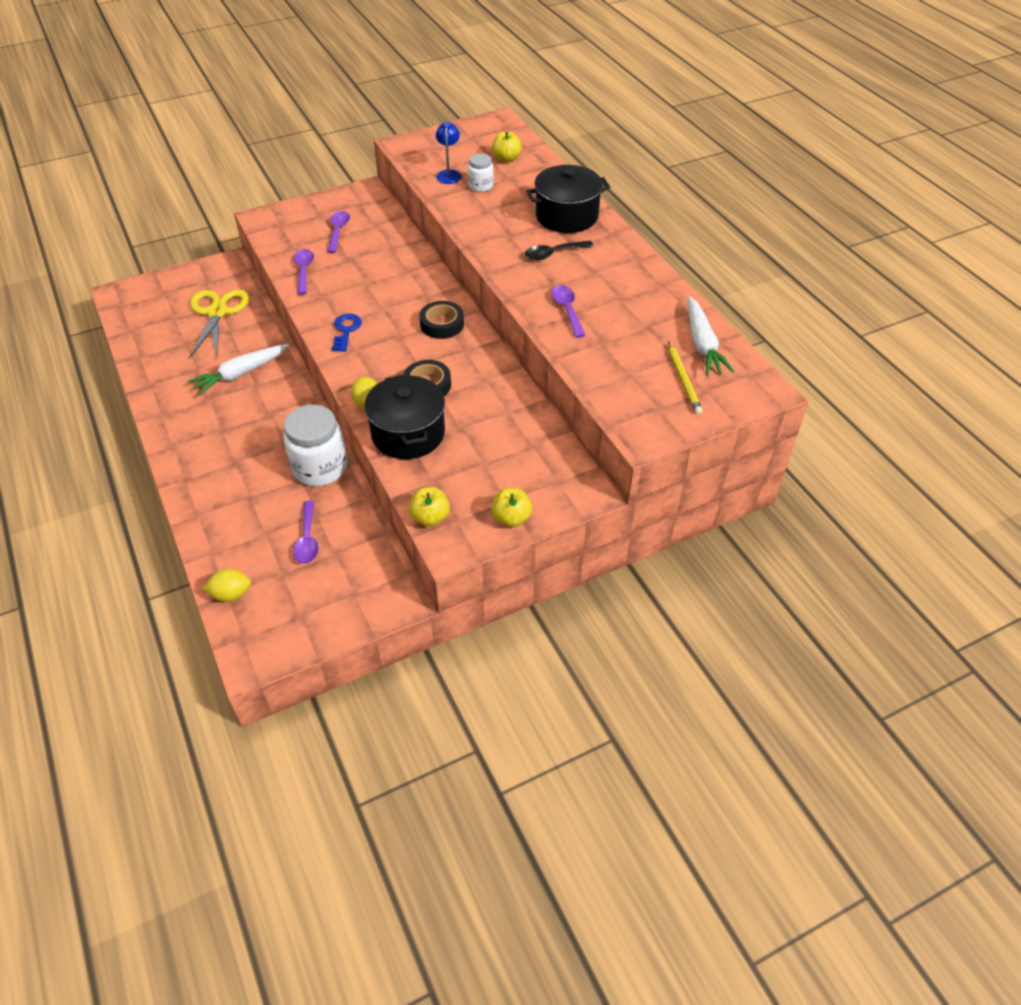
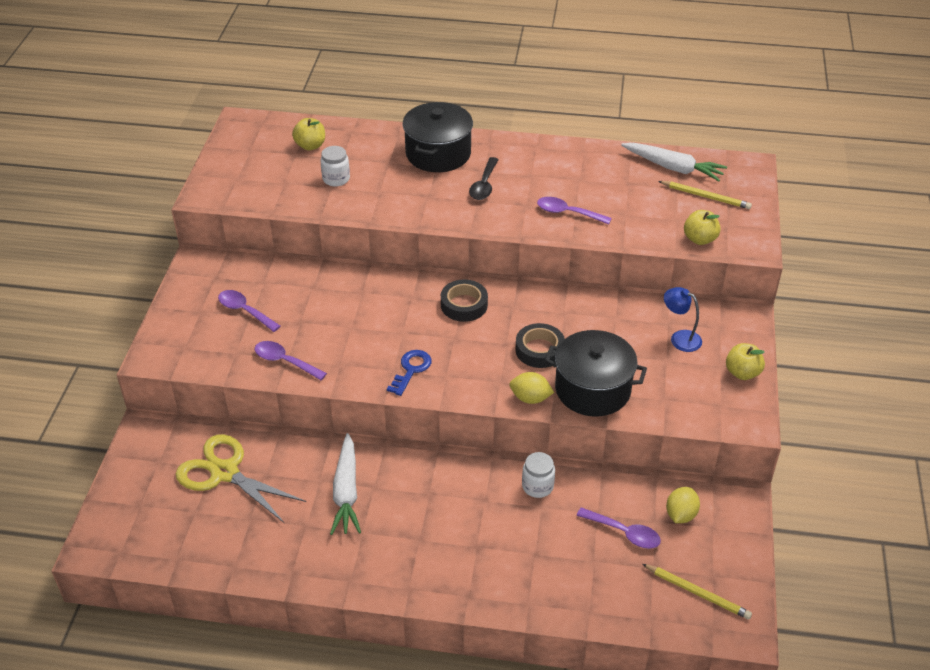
camera: 55 degrees left, 5 degrees down
(231, 594) = (653, 616): yellow lemon -> yellow lemon (680, 515)
(273, 613) = (697, 593): none -> yellow pencil
(320, 468) = (537, 486): white jar -> white jar, size x0.53
(346, 330) = (411, 370): blue key -> blue key turned 75 degrees clockwise
(430, 517) = (706, 420): yellow apple -> yellow apple (699, 239)
(449, 174) = (294, 188): blue lamp -> blue lamp (680, 338)

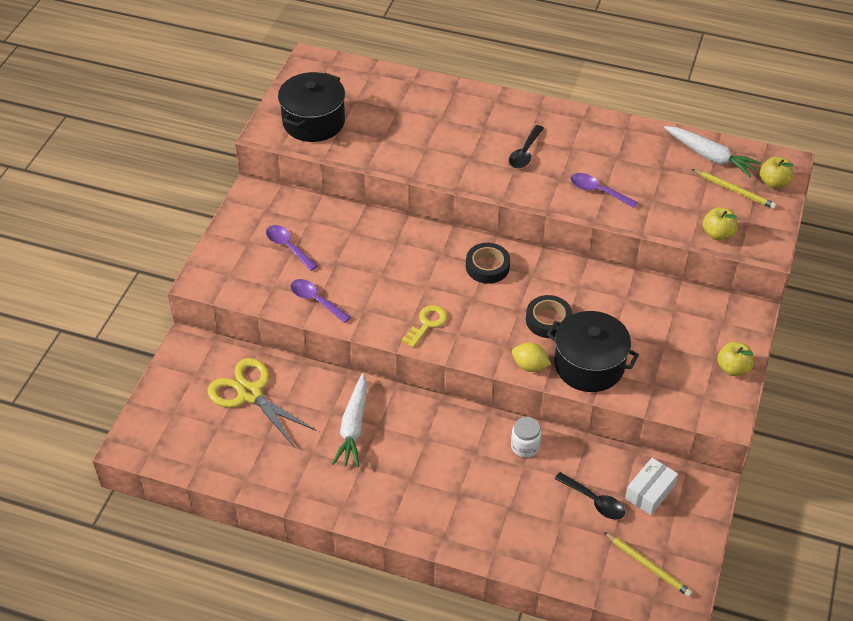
camera: 10 degrees right, 5 degrees up
(310, 146) = (370, 93): yellow apple -> yellow apple (773, 183)
(336, 179) = (388, 130): white jar -> none
(411, 370) = (427, 324): blue key -> yellow key
(438, 153) = (488, 115): black pot -> black pot (313, 122)
(624, 533) = (594, 501): purple spoon -> black spoon
(680, 338) = (682, 326): blue lamp -> none
(680, 515) = (650, 492): yellow lemon -> white box

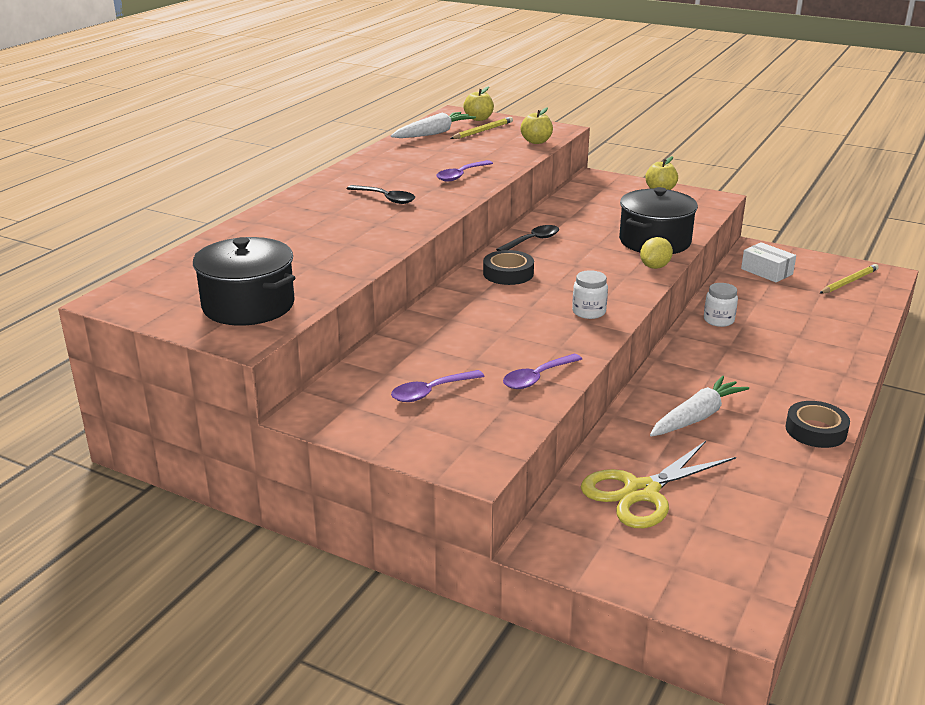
camera: 80 degrees left, 20 degrees down
(353, 427) = (697, 416): white carrot -> white carrot turned 60 degrees counterclockwise
(427, 324) = (589, 312): yellow key -> white jar
(548, 320) = (593, 252): black tape -> black tape (816, 430)
(594, 501) = (781, 295): black spoon -> black spoon (532, 241)

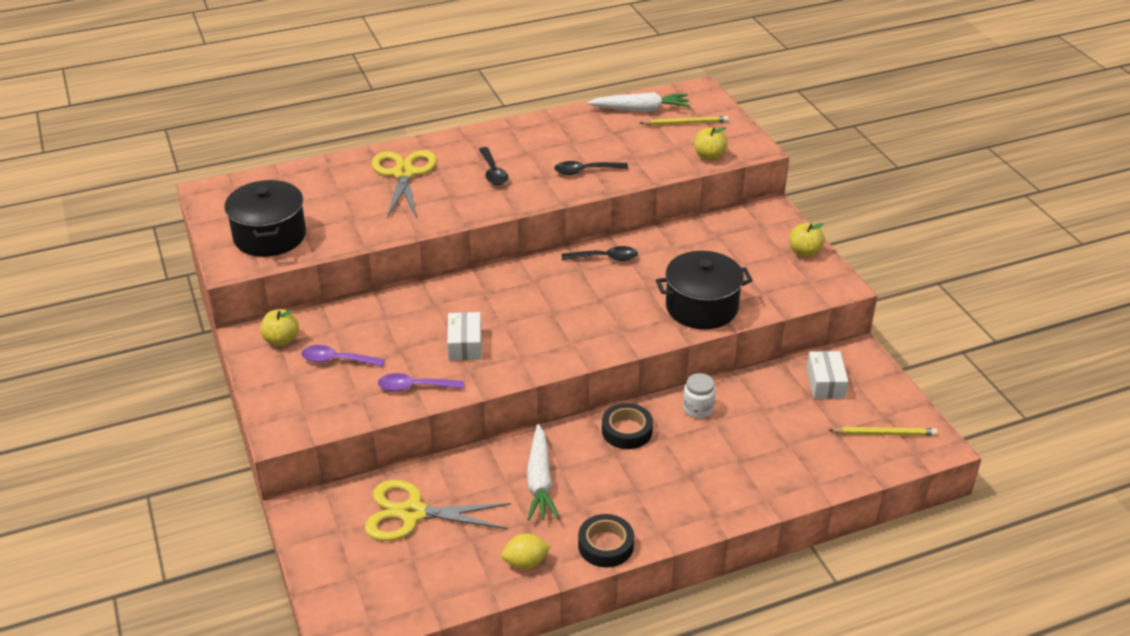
camera: 40 degrees right, 10 degrees up
(305, 224) = (404, 174): none -> yellow scissors
(461, 175) = (585, 171): purple spoon -> black spoon
(478, 119) = (706, 106): yellow apple -> yellow apple (281, 340)
(508, 273) = (537, 282): black tape -> black tape (627, 431)
(525, 333) = (465, 345): none -> white box
(589, 312) = (537, 350): white jar -> none
(655, 267) = (657, 333): yellow lemon -> yellow lemon (525, 562)
(697, 416) = (540, 481): white carrot -> white carrot turned 90 degrees clockwise

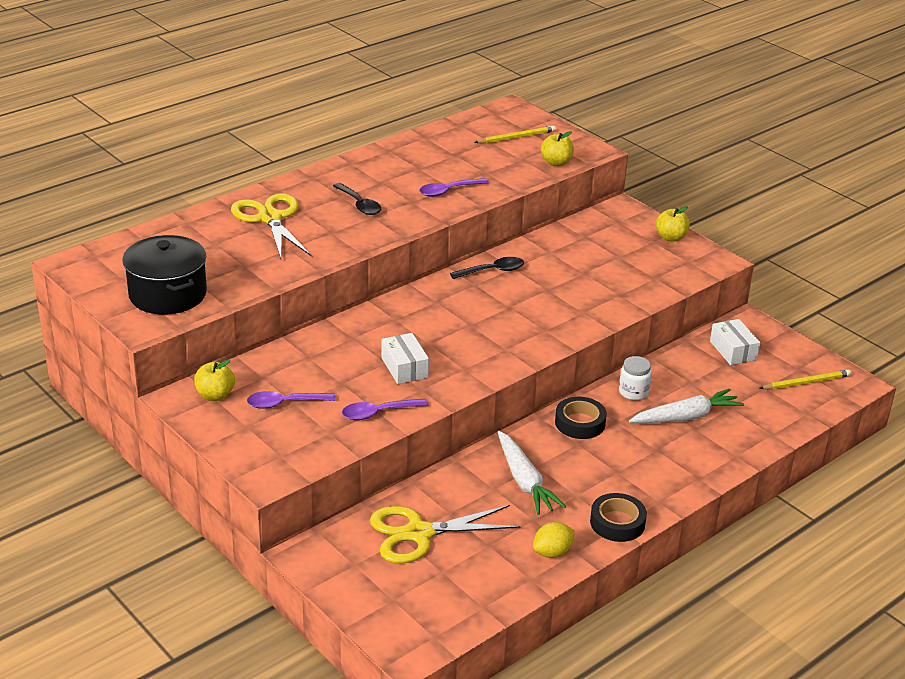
camera: 20 degrees left, 5 degrees down
(585, 171) = (448, 191): black spoon -> purple spoon
(640, 110) = (467, 131): white carrot -> white carrot (686, 417)
(701, 307) = (607, 298): black pot -> none

